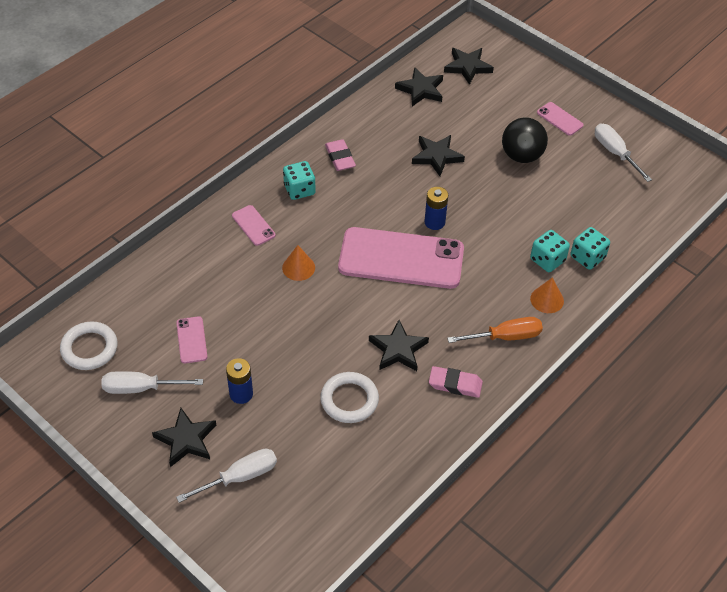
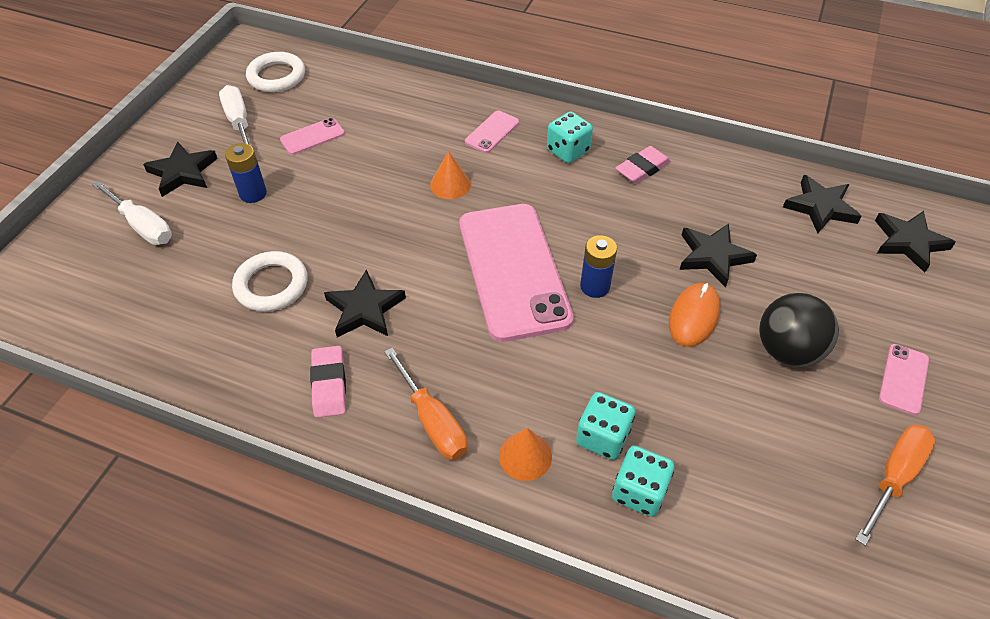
camera: 70 degrees right, 0 degrees up
(480, 185) = (694, 316): none -> orange mouse
(615, 153) = (893, 477): white screwdriver -> orange screwdriver

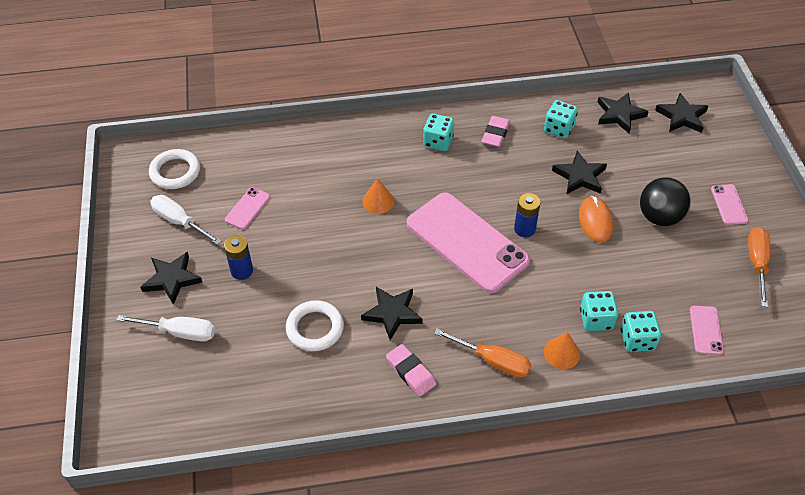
camera: 30 degrees left, 0 degrees up
(492, 132) = (375, 149): pink phone -> pink phone (706, 330)
(726, 192) = (559, 128): none -> turquoise dice

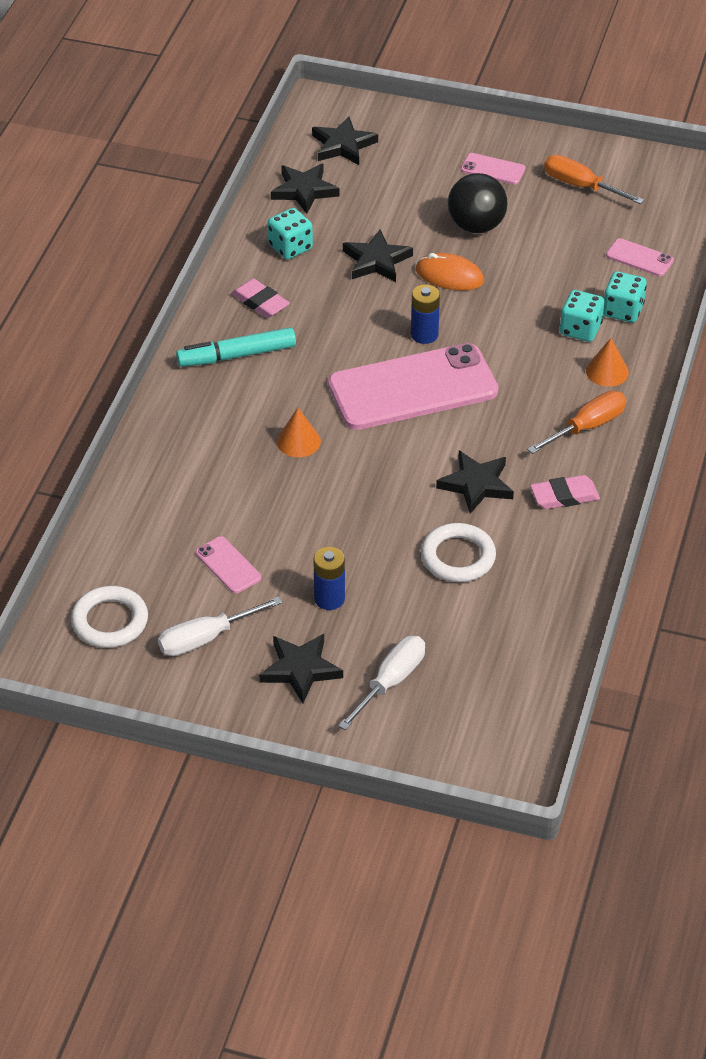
camera: 65 degrees left, 5 degrees down
(438, 141) = (237, 355): turquoise dice -> turquoise marker

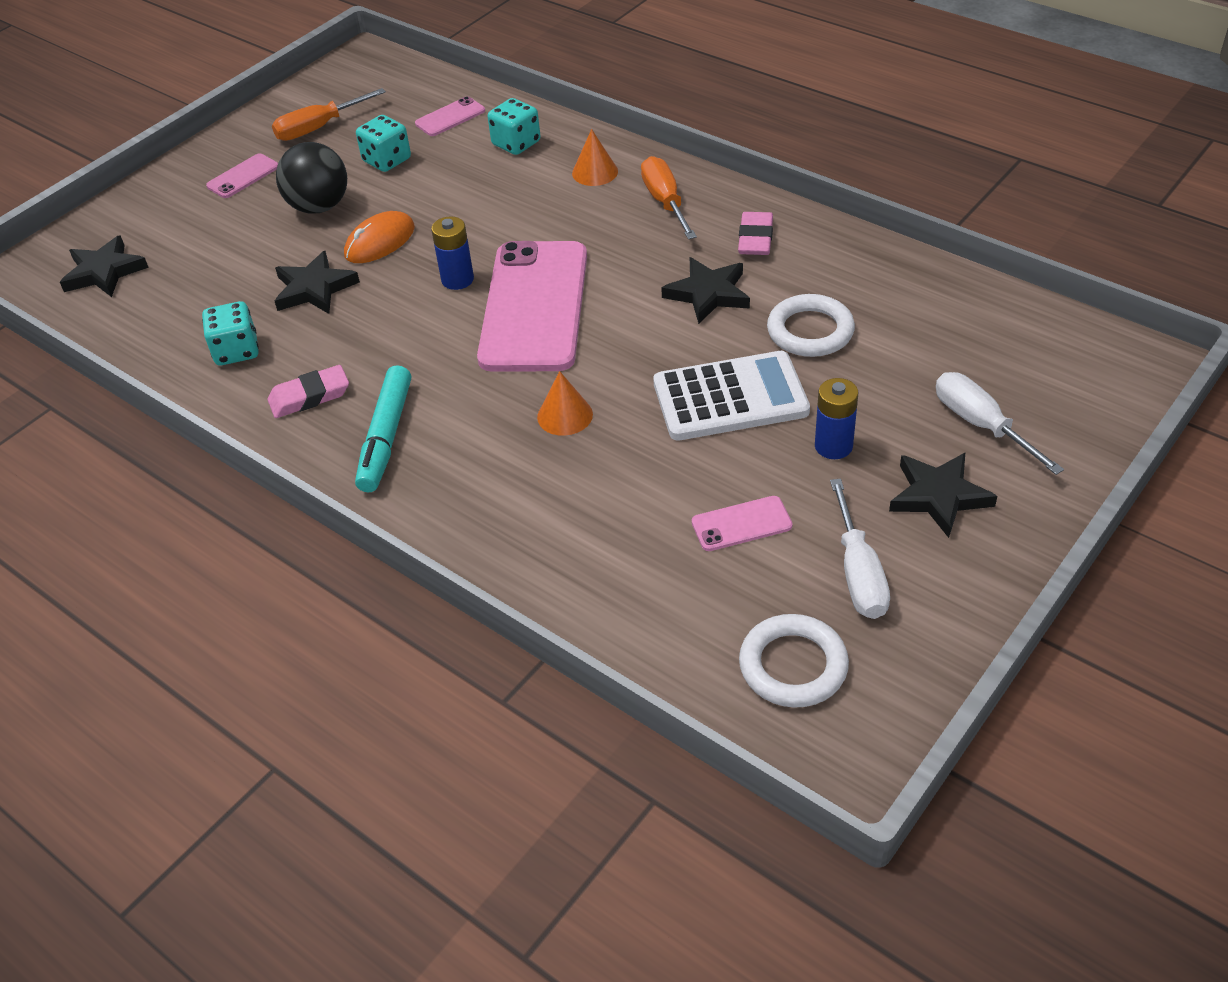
camera: 65 degrees left, 0 degrees up
(304, 191) = (151, 318): black star -> none
(358, 527) = (730, 397): none -> white calculator
(580, 329) = (524, 175): turquoise dice -> turquoise dice (387, 160)

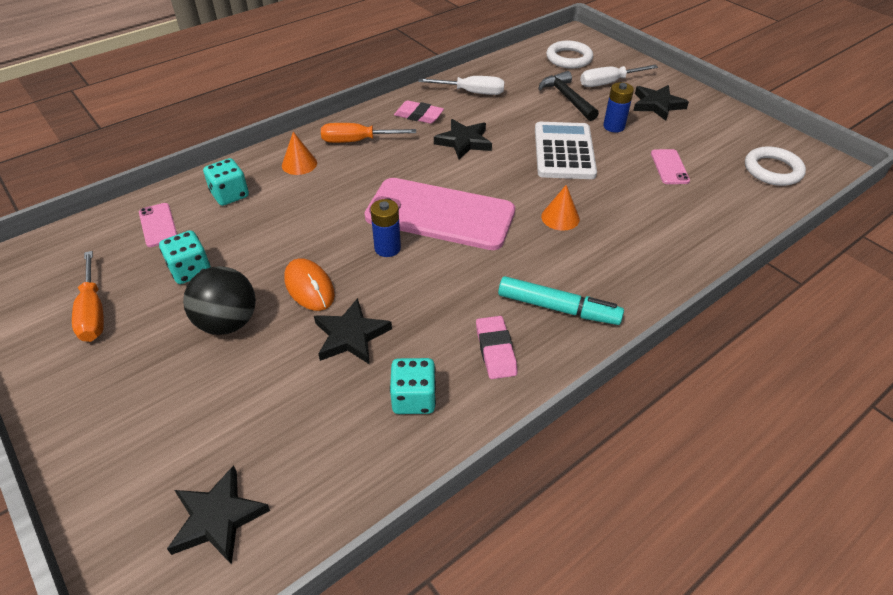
camera: 80 degrees left, 0 degrees up
(243, 176) = (129, 378): pink phone -> none
(810, 331) = (515, 114): white ring -> white ring (569, 58)
(858, 572) = (708, 138): white screwdriver -> white screwdriver (471, 92)
(895, 380) = (567, 98): none -> black hammer

